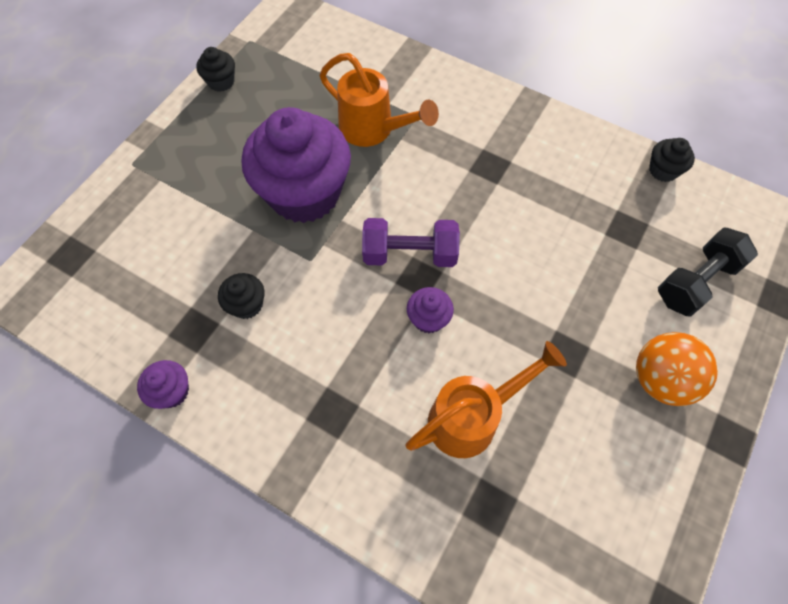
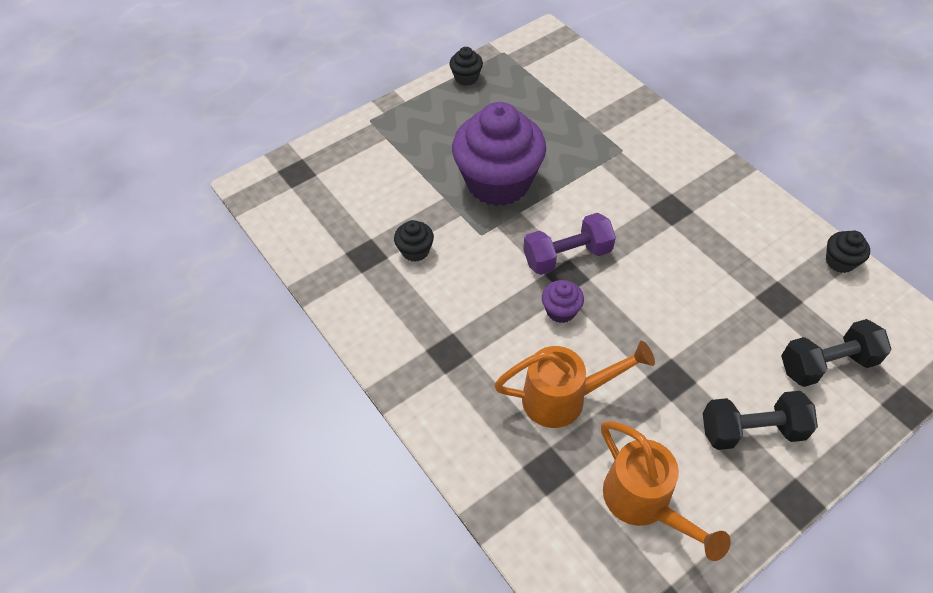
camera: 25 degrees right, 10 degrees down
(172, 391) = (331, 293): purple cupcake -> none
(373, 130) = (579, 150): orange watering can -> orange watering can (644, 503)
(409, 254) = (567, 256): purple dumbbell -> purple dumbbell turned 45 degrees counterclockwise
(660, 379) = (752, 430): orange ball -> black dumbbell

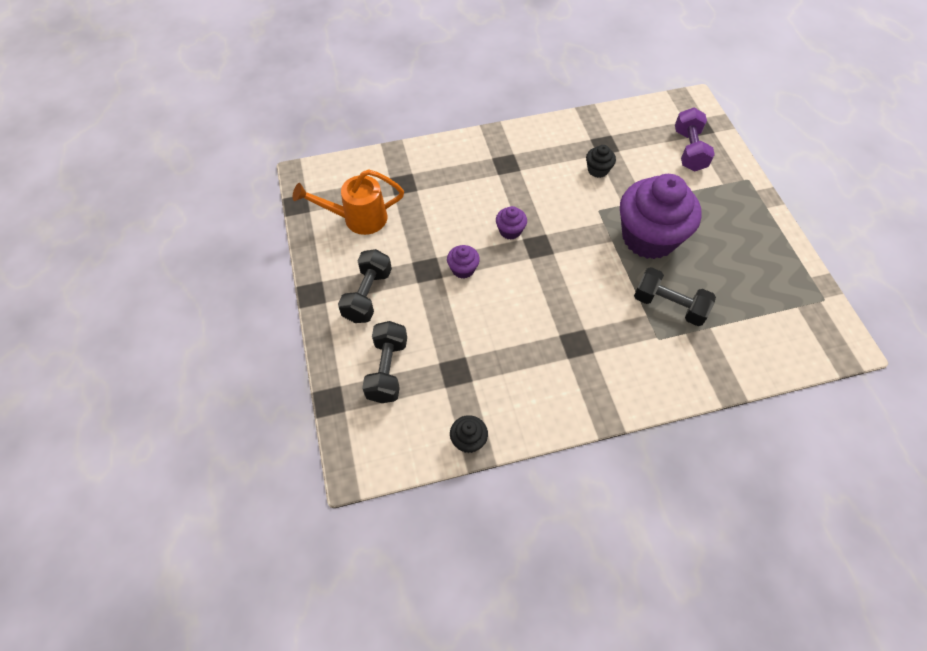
camera: 110 degrees right, 5 degrees up
(466, 78) = (790, 258): black cupcake -> none
(564, 398) = (444, 207): orange watering can -> none
(567, 256) = (556, 253): purple dumbbell -> purple dumbbell (689, 150)
(578, 150) = (669, 305): none -> black dumbbell
(647, 340) = (463, 269): none -> purple cupcake

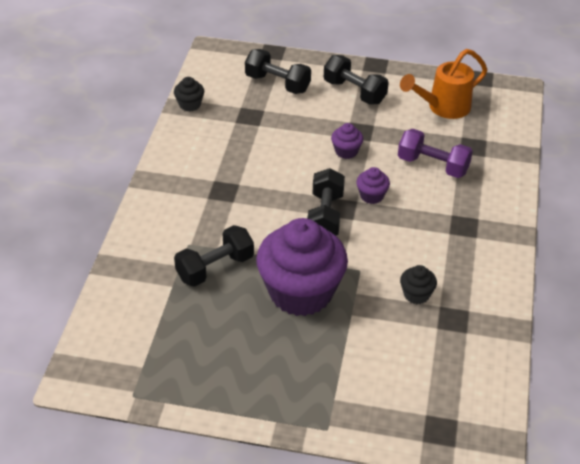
camera: 115 degrees right, 15 degrees down
(358, 218) = (443, 107): orange watering can -> orange watering can turned 135 degrees counterclockwise
(556, 253) = (325, 216): none -> black dumbbell
(689, 150) = (404, 395): purple dumbbell -> purple dumbbell (433, 165)

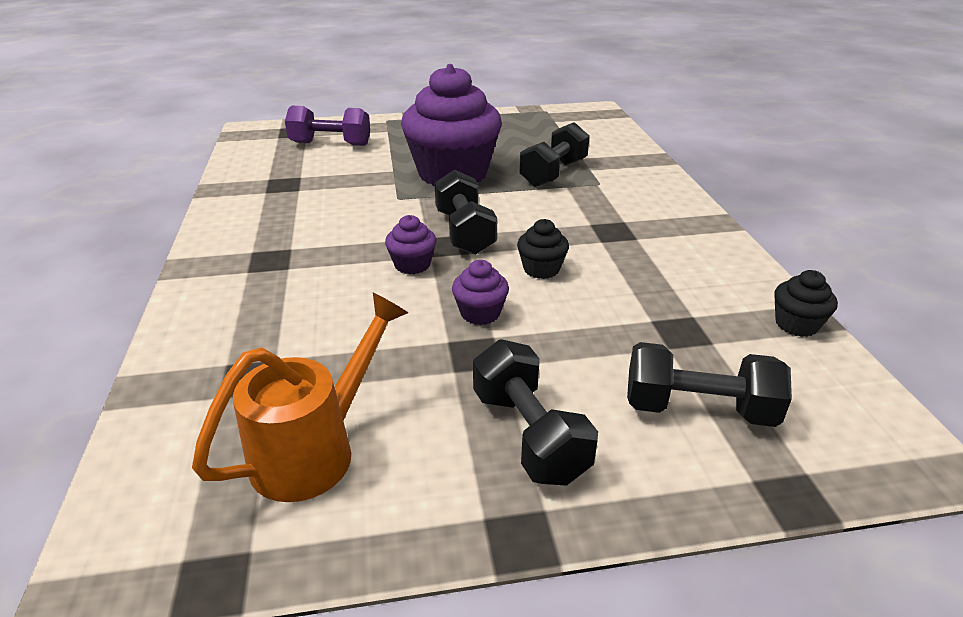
camera: 160 degrees right, 10 degrees down
(354, 92) = (529, 435): black dumbbell -> black dumbbell turned 45 degrees clockwise
(416, 294) = (327, 192): black cupcake -> black cupcake (541, 269)
(433, 165) = (325, 325): purple dumbbell -> purple dumbbell (330, 144)

